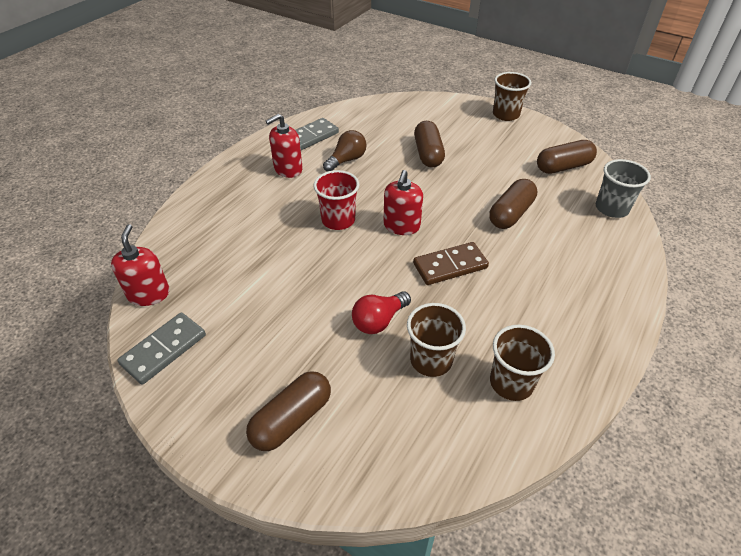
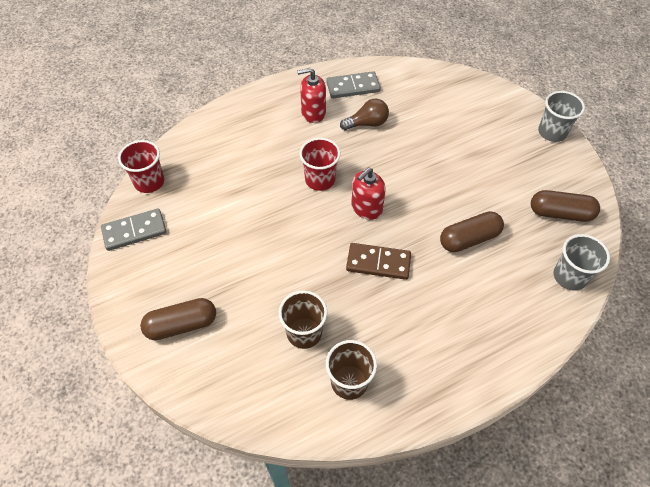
camera: 30 degrees right, 10 degrees up
(149, 294) = (149, 182): red soap dispenser -> red cup
(379, 321) = (289, 282): red light bulb -> none
(428, 154) = (442, 146): brown capsule -> none
(506, 114) = (552, 132): brown cup -> grey cup

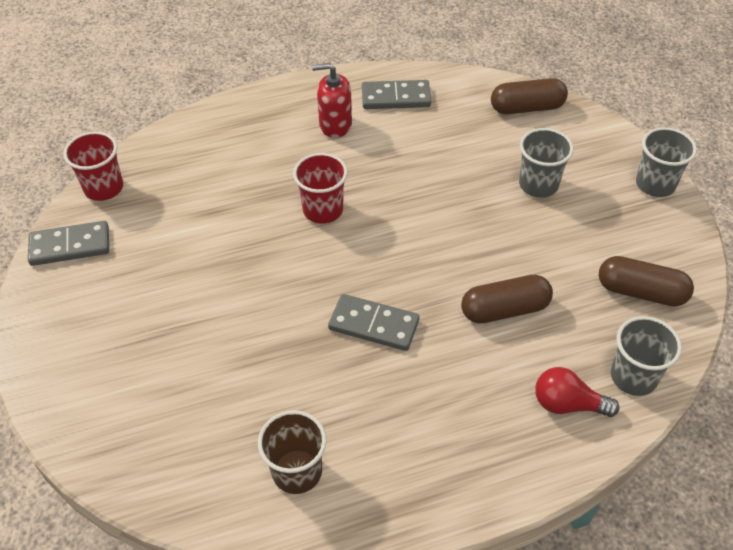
camera: 10 degrees right, 5 degrees down
(181, 325) = (99, 369): brown capsule -> brown capsule (527, 108)
(304, 333) = (253, 400): brown cup -> none
(366, 208) = (375, 253): red soap dispenser -> none
(367, 123) = (403, 146): brown light bulb -> none
(378, 263) = (374, 324): brown domino -> grey domino
(471, 142) = (538, 184): none -> grey cup
(529, 303) = (567, 404): none -> red light bulb

